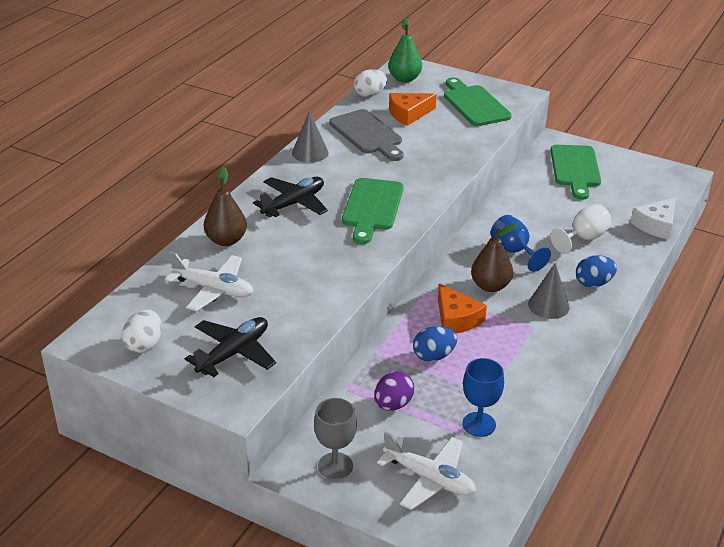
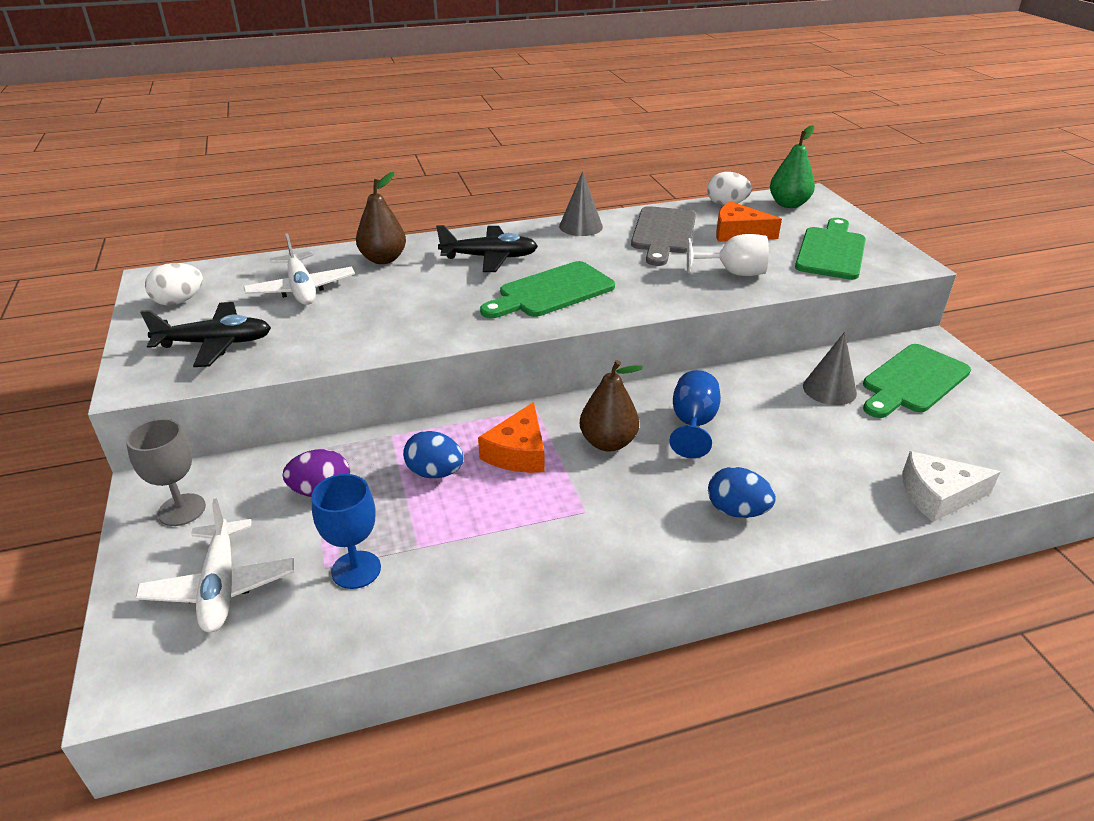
camera: 45 degrees right, 0 degrees up
(548, 305) = (640, 501): grey cone -> grey cone (829, 389)
(583, 238) = (804, 456): white goblet -> white goblet (733, 273)

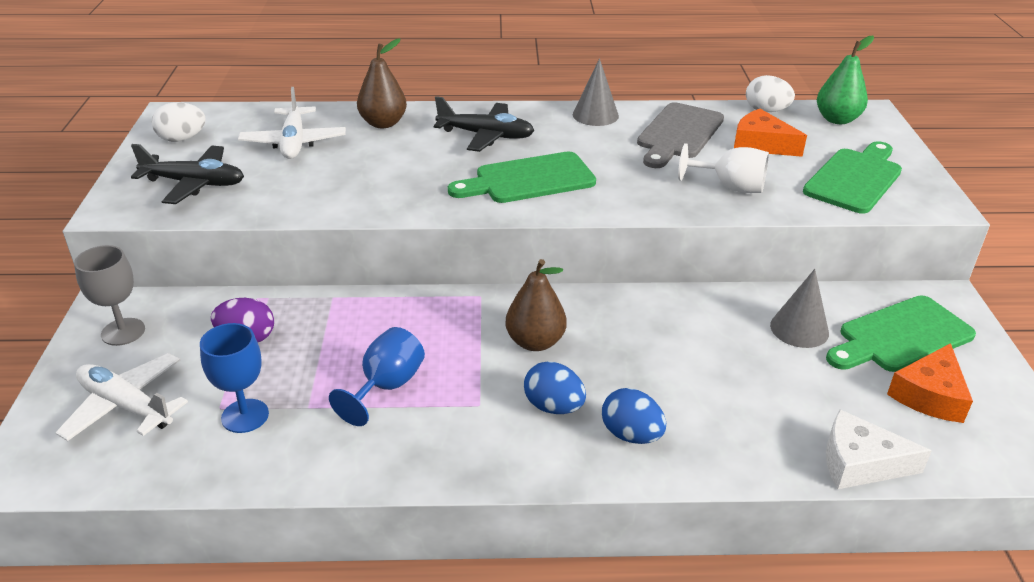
camera: 15 degrees right, 0 degrees up
(221, 586) = (126, 406): white plane -> white plane turned 120 degrees clockwise
(435, 473) = (356, 340): blue egg -> blue egg (553, 407)
(518, 452) = (443, 335): orange cheese -> orange cheese (930, 395)
(693, 424) = (631, 339): blue goblet -> blue goblet (386, 386)

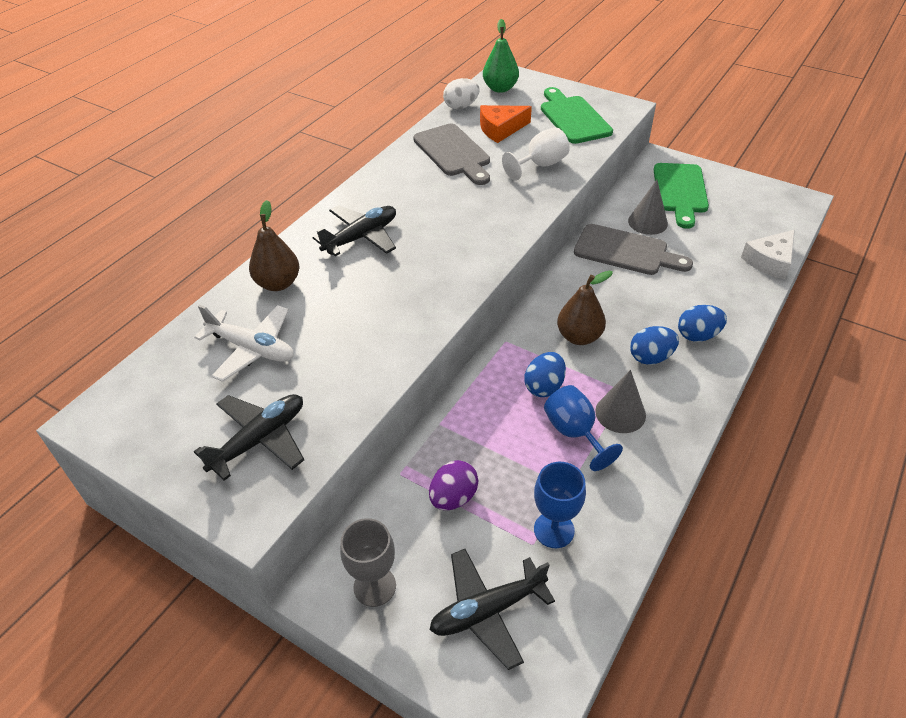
camera: 55 degrees left, 10 degrees up
(126, 406) = (487, 610): white plane -> black plane
(182, 139) = (157, 425): white egg -> none
(436, 343) = (544, 387): none -> blue egg
(528, 179) = (448, 243): green cutting board -> none
(595, 115) = (388, 174): grey cone -> grey cone (620, 413)
(721, 329) = (625, 251): none -> grey cutting board
(930, 395) = (733, 209): orange cheese -> none

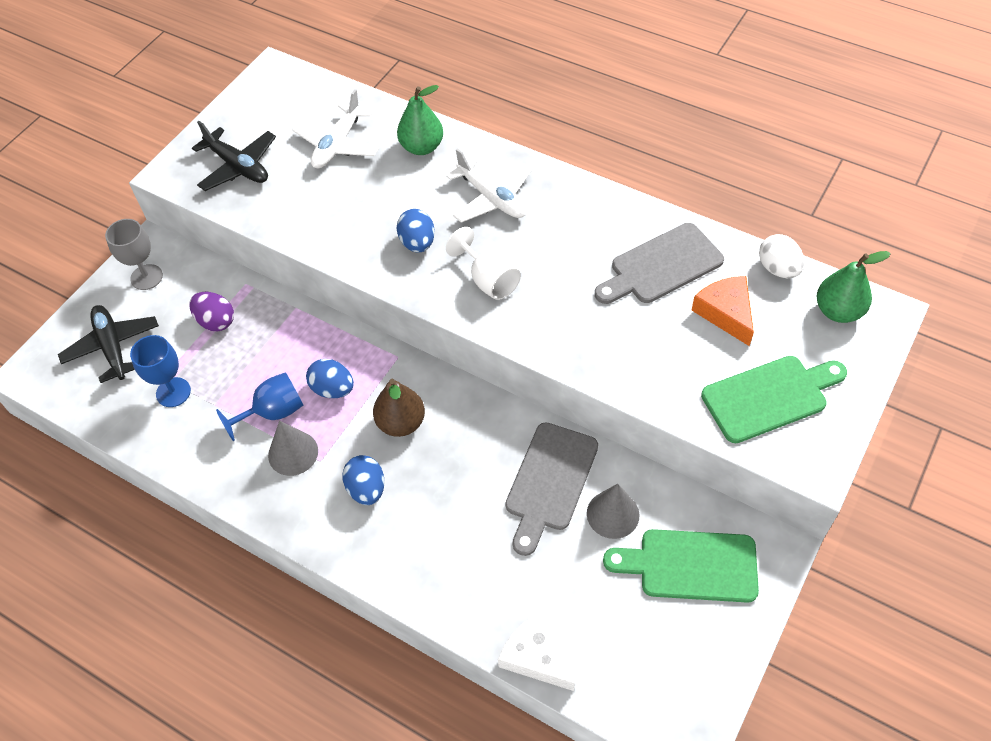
camera: 90 degrees right, 10 degrees up
(278, 283) = (422, 147): brown pear -> green pear
(361, 237) = (492, 198): black plane -> white plane
(540, 165) = (643, 355): white goblet -> white goblet (489, 280)
(697, 335) = (398, 542): blue egg -> blue egg (417, 243)

